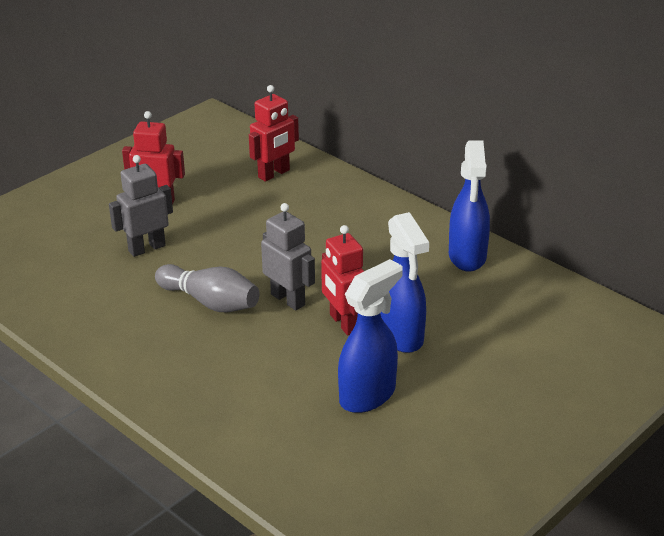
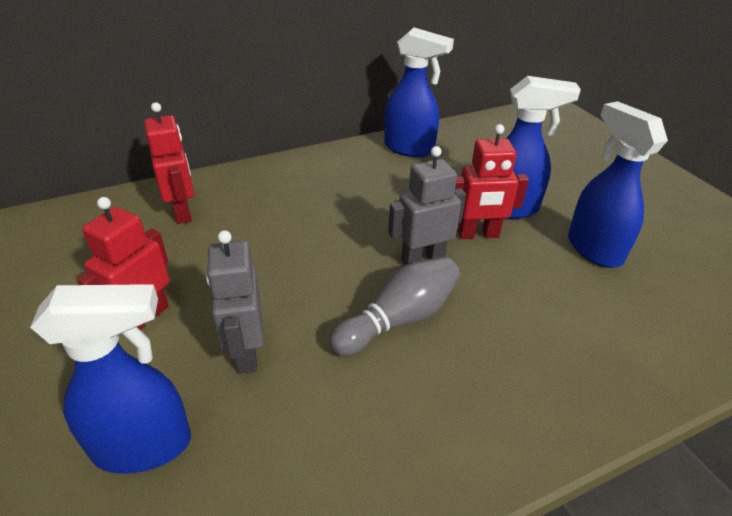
camera: 70 degrees left, 5 degrees up
(65, 238) = (144, 446): none -> blue spray bottle

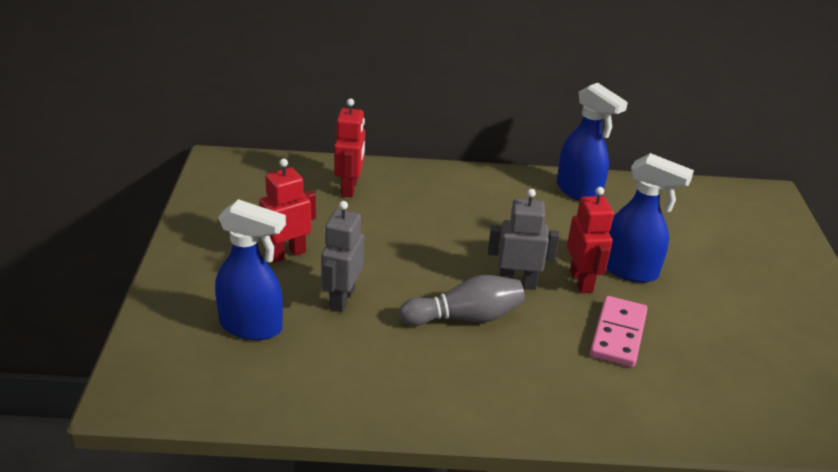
camera: 25 degrees right, 5 degrees down
(478, 234) = (581, 281): red robot -> red robot turned 120 degrees counterclockwise
(553, 278) = (618, 334): none -> pink domino
(593, 248) = (679, 326): blue spray bottle -> none

